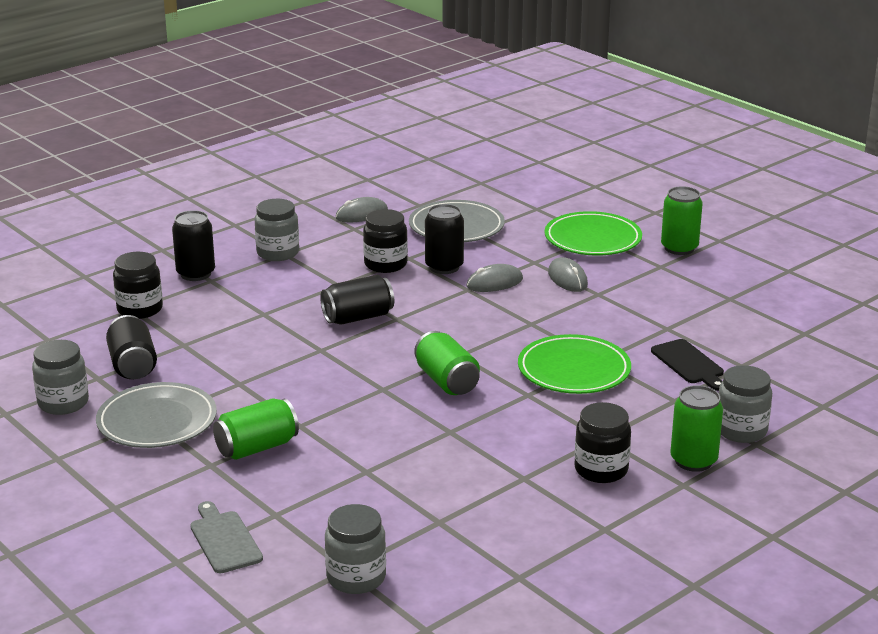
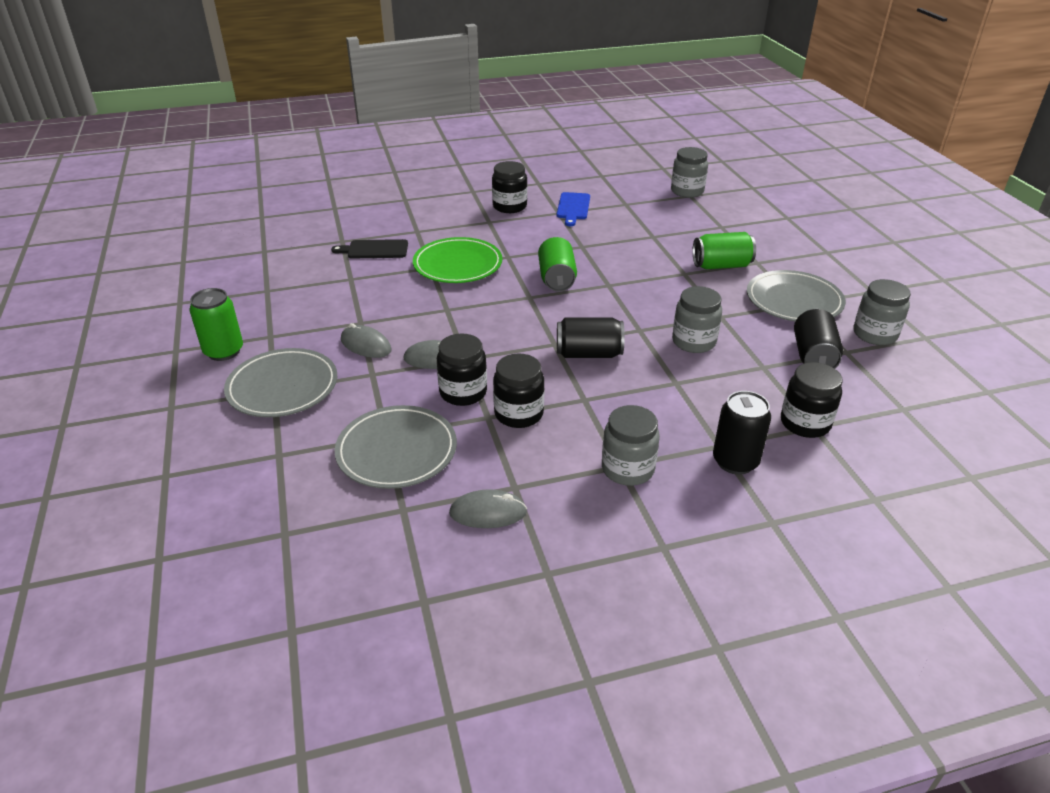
camera: 155 degrees left, 10 degrees up
(224, 540) = (757, 221): grey cutting board -> none
(444, 267) = (463, 392): black can -> black jar
(510, 492) = (573, 208): none -> blue cutting board
(567, 278) = (366, 345): grey mouse -> grey mouse turned 60 degrees counterclockwise
(592, 239) = (282, 387): green plate -> grey plate
(689, 364) = (374, 250): black cutting board -> black cutting board turned 90 degrees counterclockwise
(693, 461) = (452, 199): green can -> none
(741, 430) = (403, 207): grey jar -> grey jar (693, 342)

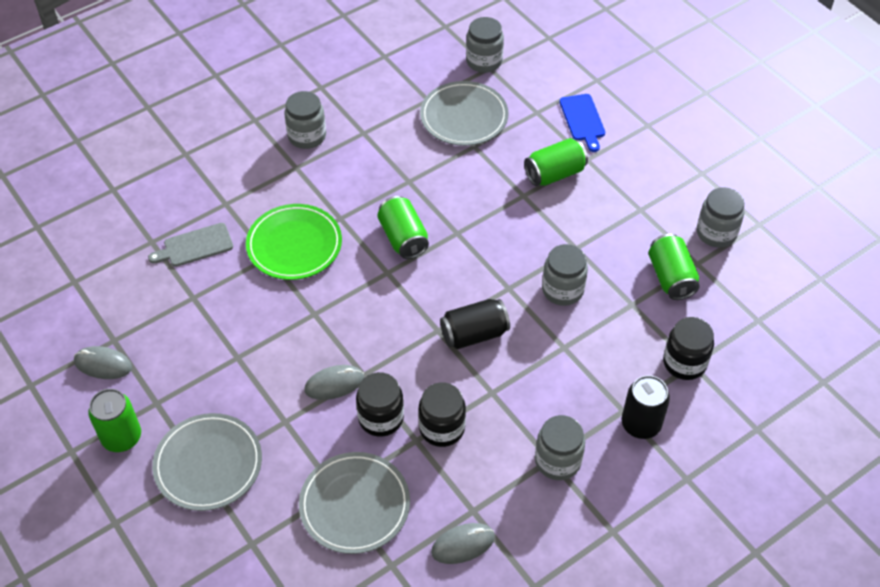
camera: 20 degrees left, 15 degrees up
(366, 345) = (259, 386): grey mouse -> grey mouse (103, 364)
(374, 250) = (195, 246): black cutting board -> grey cutting board
(509, 206) = (307, 136): black jar -> grey jar
(573, 208) = (375, 120): blue cutting board -> blue cutting board (583, 120)
(794, 301) = (635, 207): grey plate -> grey plate (464, 117)
(813, 356) = (671, 277): black can -> green can

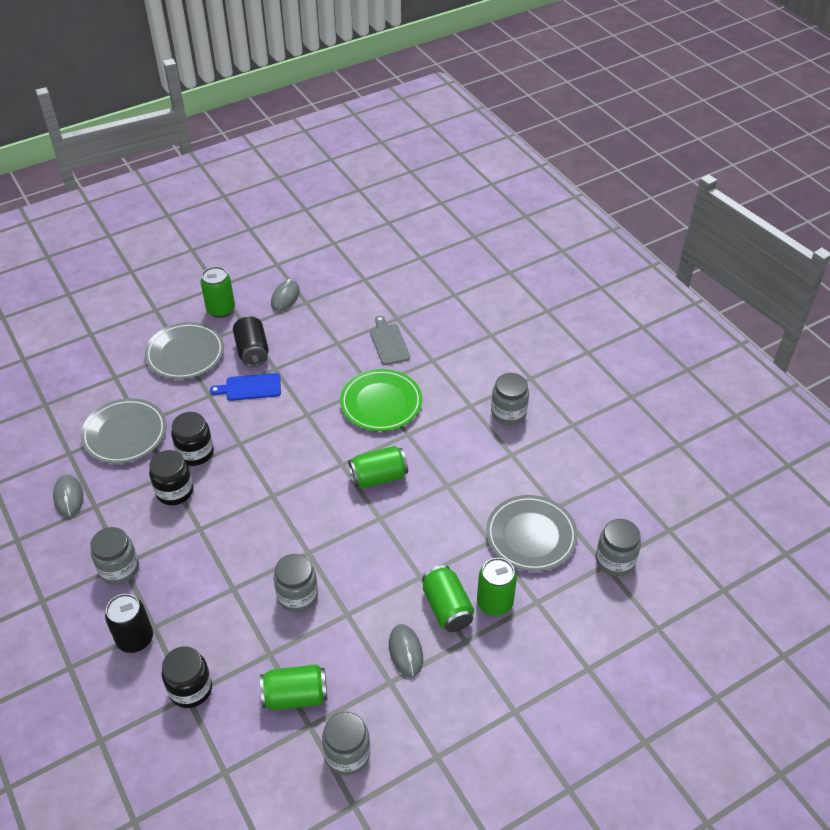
camera: 95 degrees right, 5 degrees down
(334, 384) = (235, 425): grey mouse -> grey mouse (406, 651)
(474, 334) = (262, 521): black can -> black can (252, 351)
(543, 140) = (494, 603): none -> green can
(583, 120) = (524, 645): blue cutting board -> blue cutting board (250, 387)

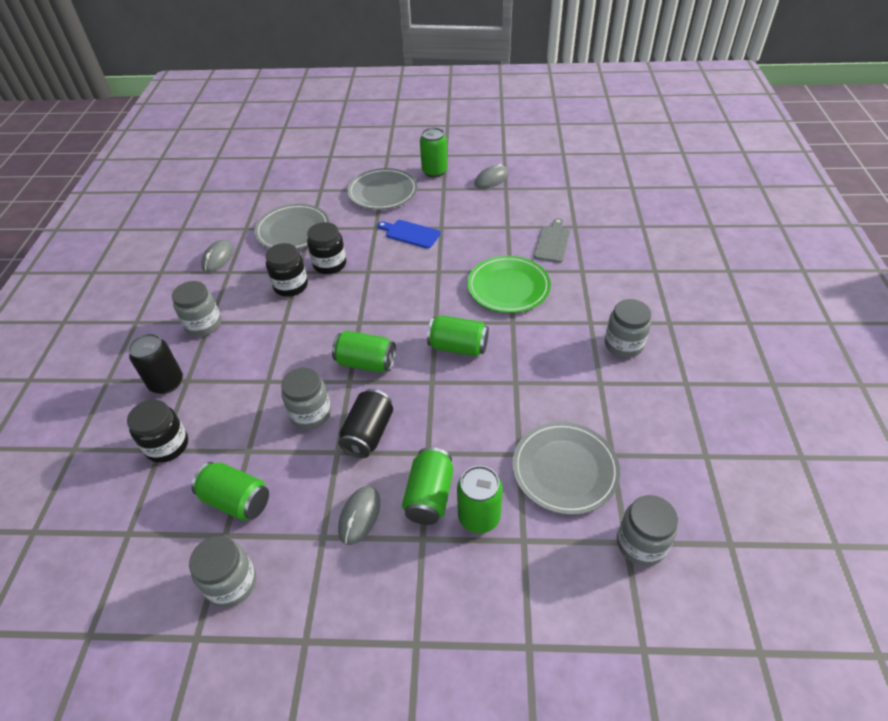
camera: 35 degrees right, 0 degrees up
(252, 351) = (434, 208): black can -> black can (368, 433)
(309, 529) = (366, 363): none -> green can

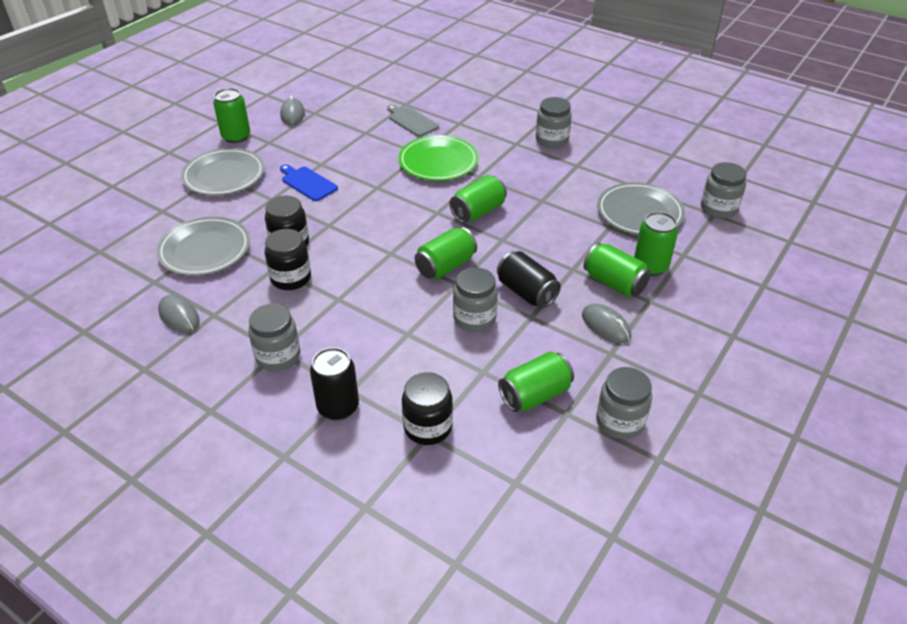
camera: 60 degrees left, 5 degrees down
(410, 234) = (307, 183): blue cutting board -> blue cutting board turned 75 degrees clockwise

